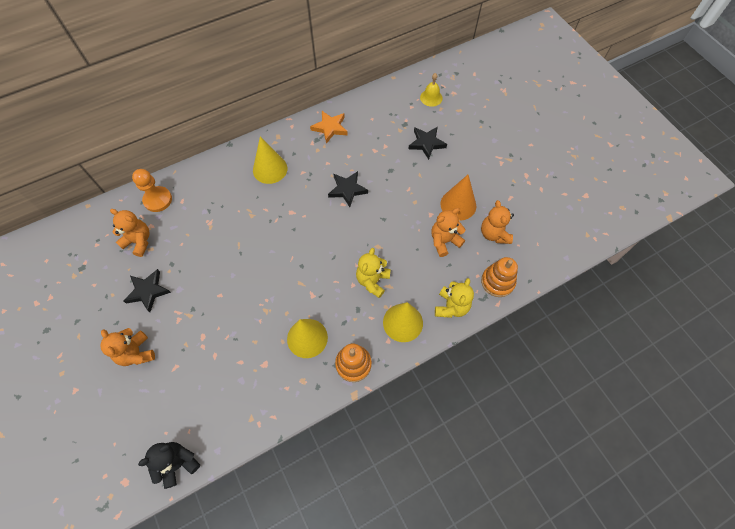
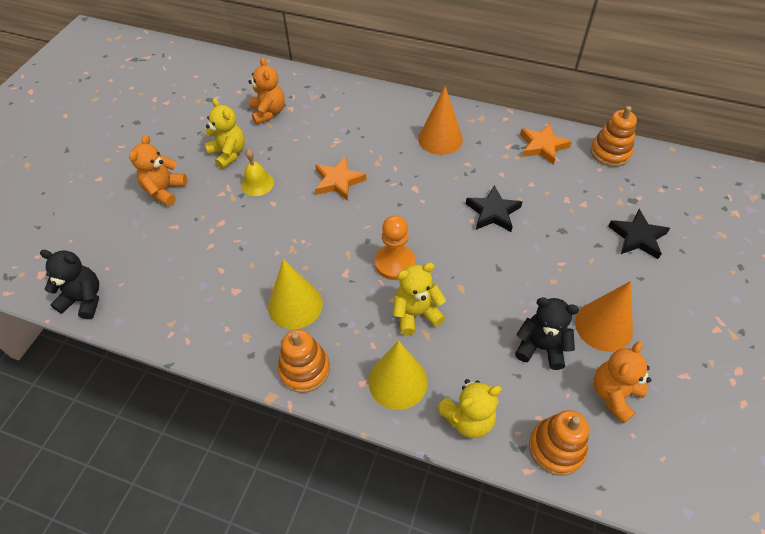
camera: 50 degrees right, 10 degrees down
(148, 291) = (228, 153): black star -> yellow teddy bear
(158, 200) = (320, 93): orange pawn -> orange pawn (395, 263)
(242, 246) = (338, 181): none -> orange star
(270, 169) = (440, 139): yellow cone -> orange cone
(367, 104) = (610, 153): none -> orange stacking toy
(431, 97) = (698, 198): yellow bell -> yellow bell (257, 183)
(444, 241) = (541, 347): orange teddy bear -> black teddy bear

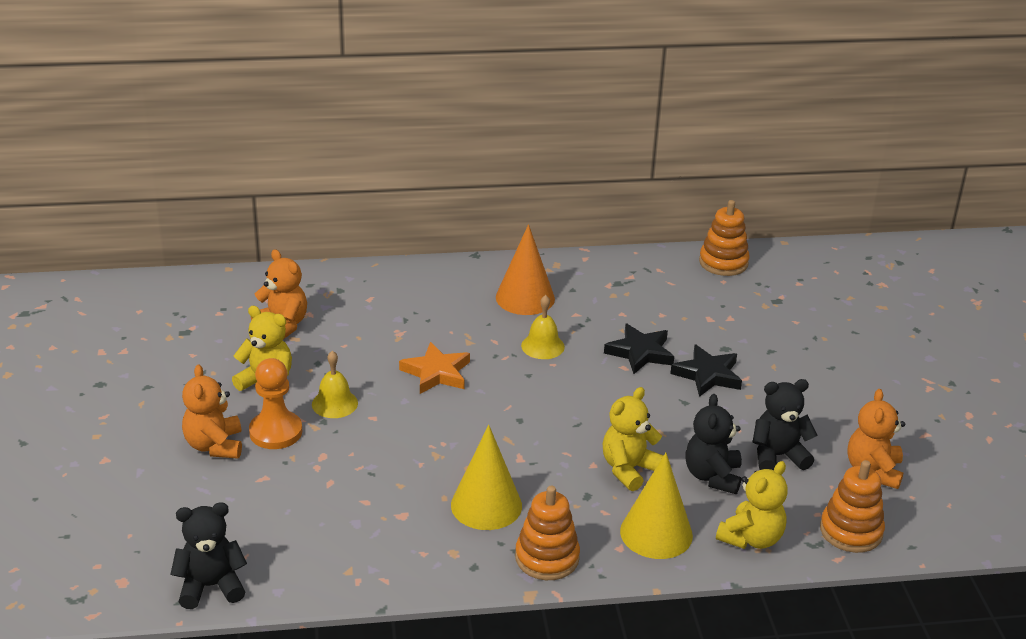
camera: 30 degrees left, 20 degrees down
(395, 263) = (568, 431): orange pawn -> orange pawn (275, 432)
(425, 183) = (542, 346): none -> yellow bell
(475, 346) = (712, 476): none -> black teddy bear
(542, 146) = (647, 275): orange star -> none
(603, 326) = (825, 419): orange cone -> none
(637, 237) = (804, 332): black star -> black star (708, 375)

